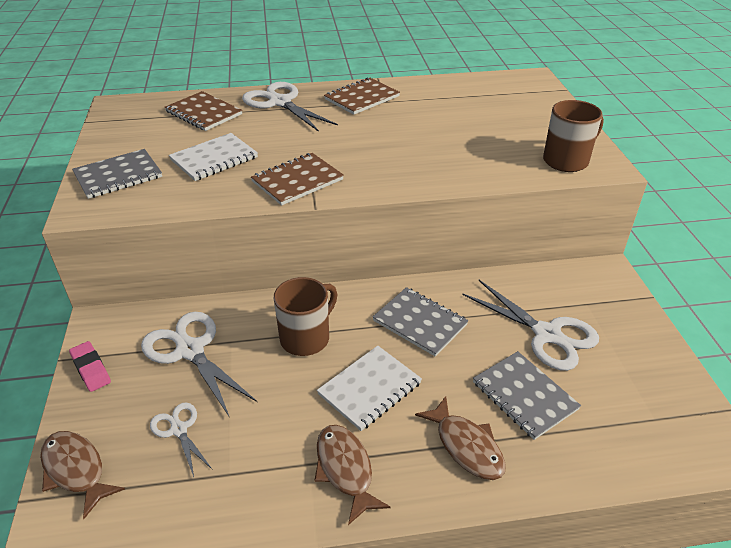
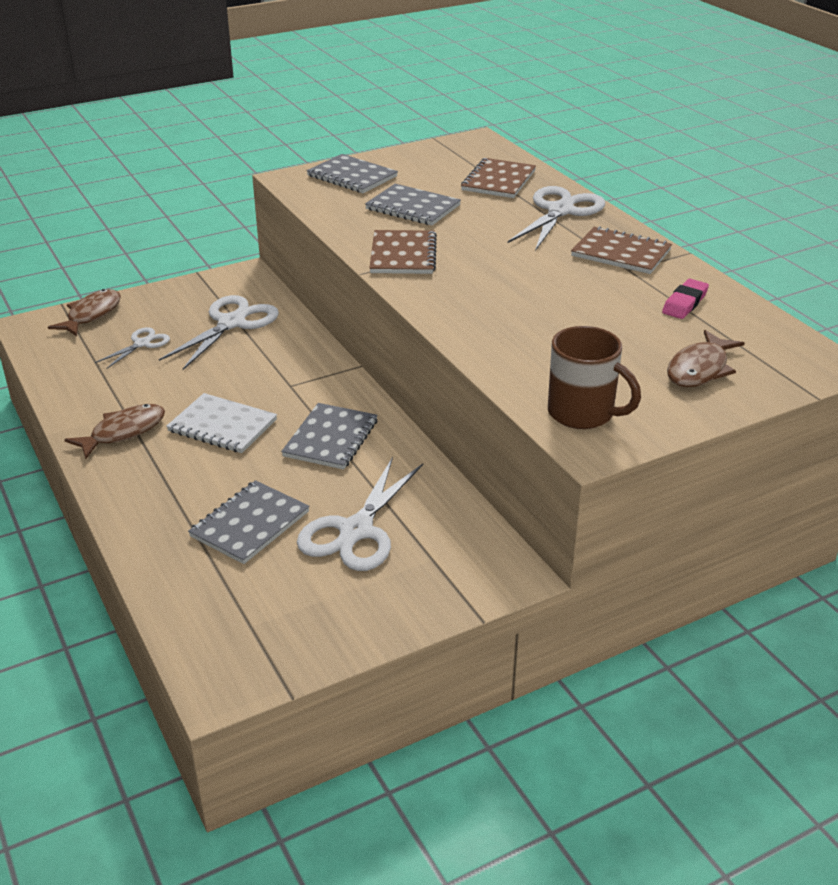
camera: 70 degrees right, 5 degrees down
(91, 369) = (192, 287): pink eraser -> pink eraser (684, 303)
(214, 159) = (413, 207): white notebook -> grey notebook
(297, 181) = (403, 255): brown notebook -> brown notebook turned 60 degrees clockwise
(306, 338) = (275, 376): brown mug -> none
(466, 446) = (169, 494): brown fish -> brown fish (699, 369)

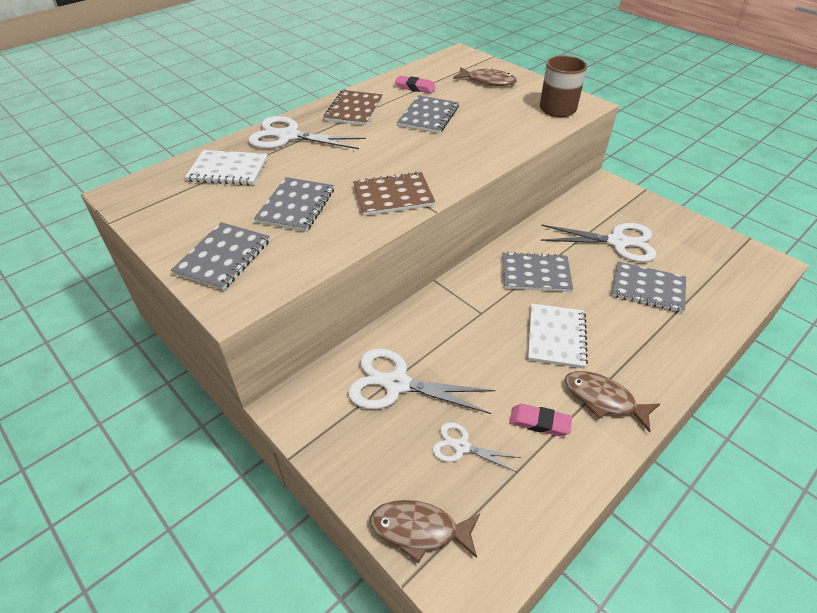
camera: 105 degrees left, 10 degrees up
(131, 388) = (539, 422): none -> pink eraser
(498, 180) = (228, 170): brown notebook -> white notebook
(586, 300) = (428, 116): none -> grey notebook

